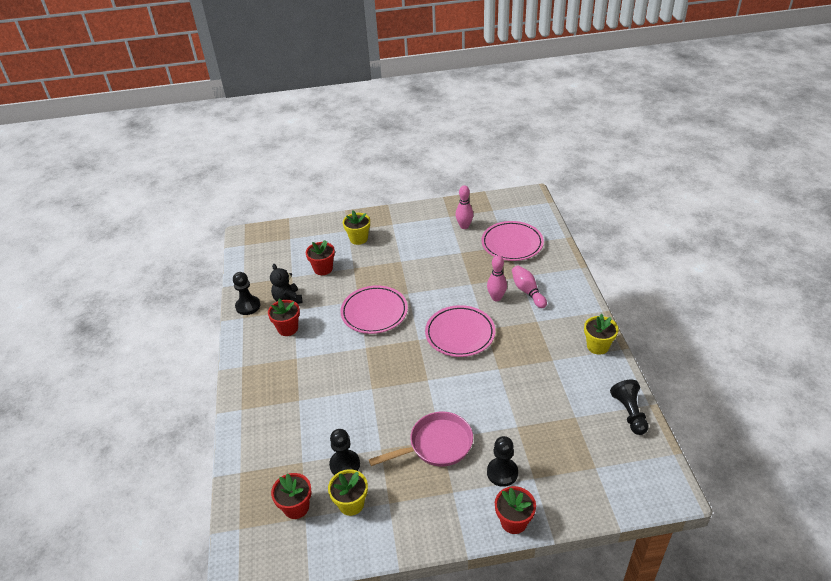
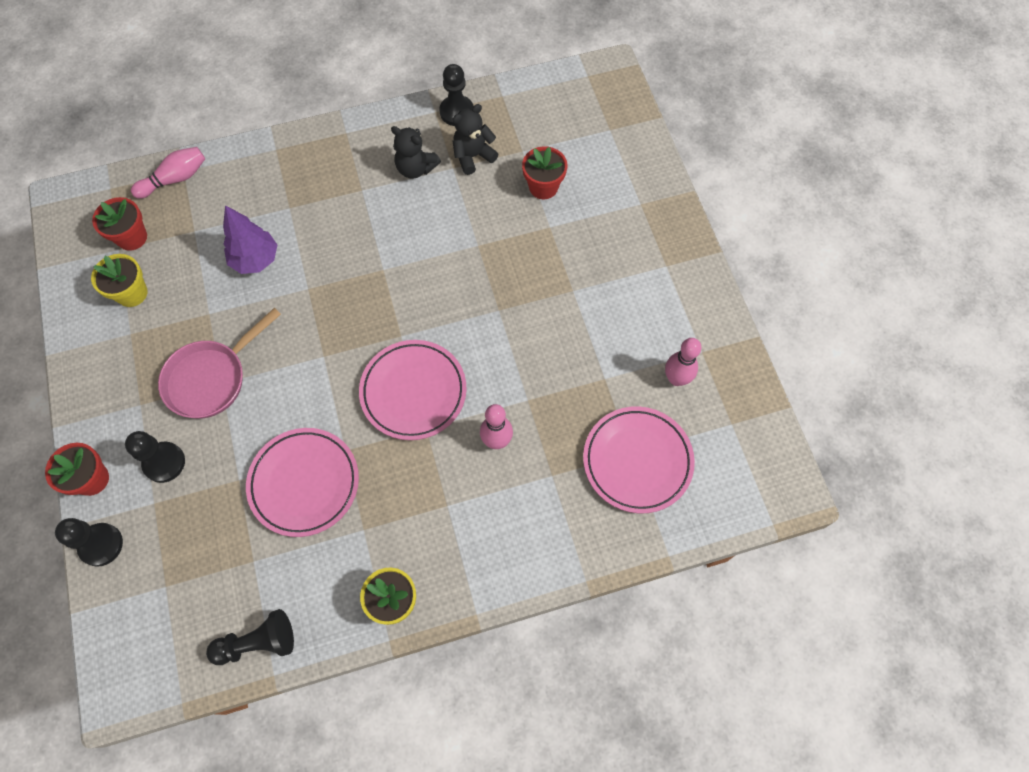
camera: 80 degrees right, 25 degrees up
(288, 328) = (415, 168): red flower pot -> black teddy bear
(340, 420) = (255, 260): none -> purple tree
(345, 464) = (187, 277): black pawn -> black pawn (101, 545)
(358, 238) = (621, 222): yellow flower pot -> none
(374, 312) = (453, 270): pink plate -> pink plate (304, 483)
(436, 445) = (211, 378): pink pan -> pink pan turned 75 degrees clockwise
(527, 291) = (515, 490): pink bowling pin -> pink bowling pin (175, 179)

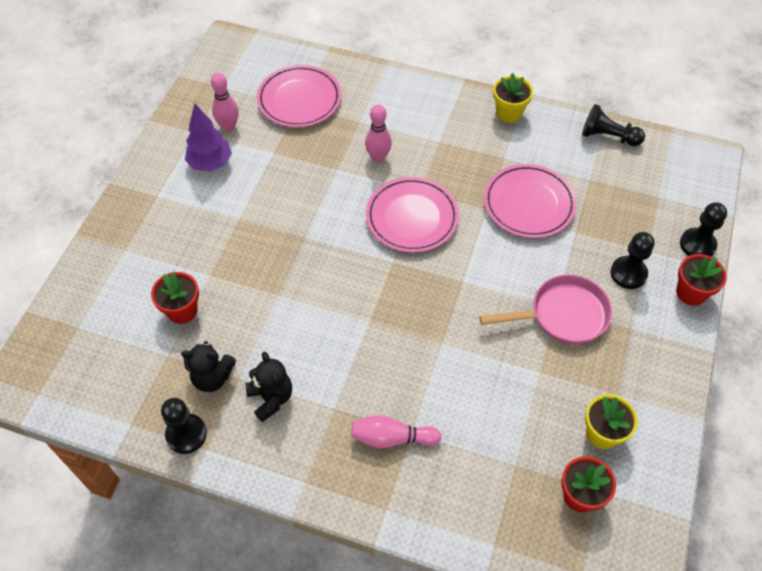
camera: 145 degrees left, 10 degrees down
(175, 179) = (507, 539): pink bowling pin -> pink bowling pin (392, 438)
(255, 260) = (472, 397): purple tree -> purple tree (210, 163)

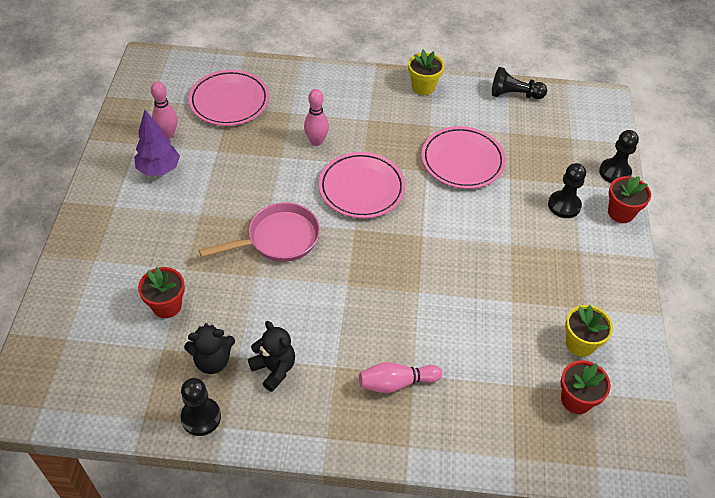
camera: 15 degrees left, 5 degrees down
(562, 315) = (518, 250): pink pan -> pink pan (278, 239)

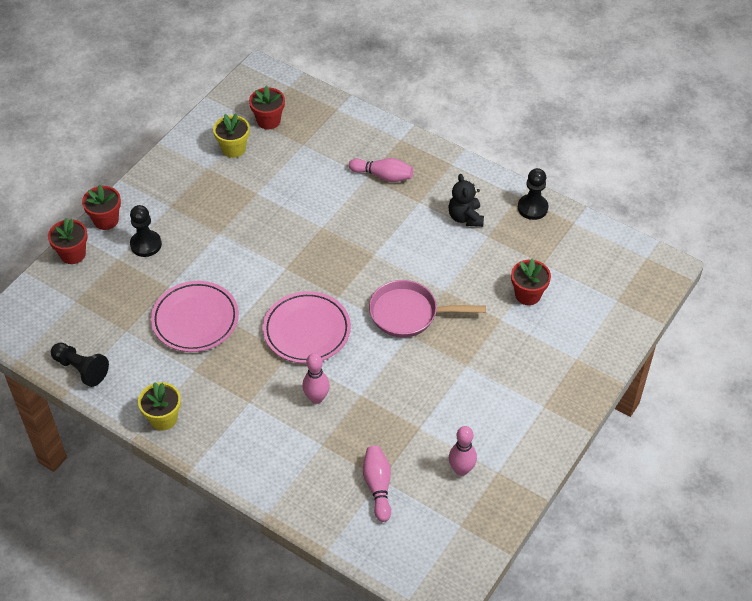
camera: 150 degrees left, 0 degrees up
(159, 169) = (486, 429): purple tree -> none
(212, 361) = (508, 240): black teddy bear -> none
(229, 101) = (378, 486): pink plate -> pink bowling pin
(614, 172) = (73, 254): black pawn -> red flower pot

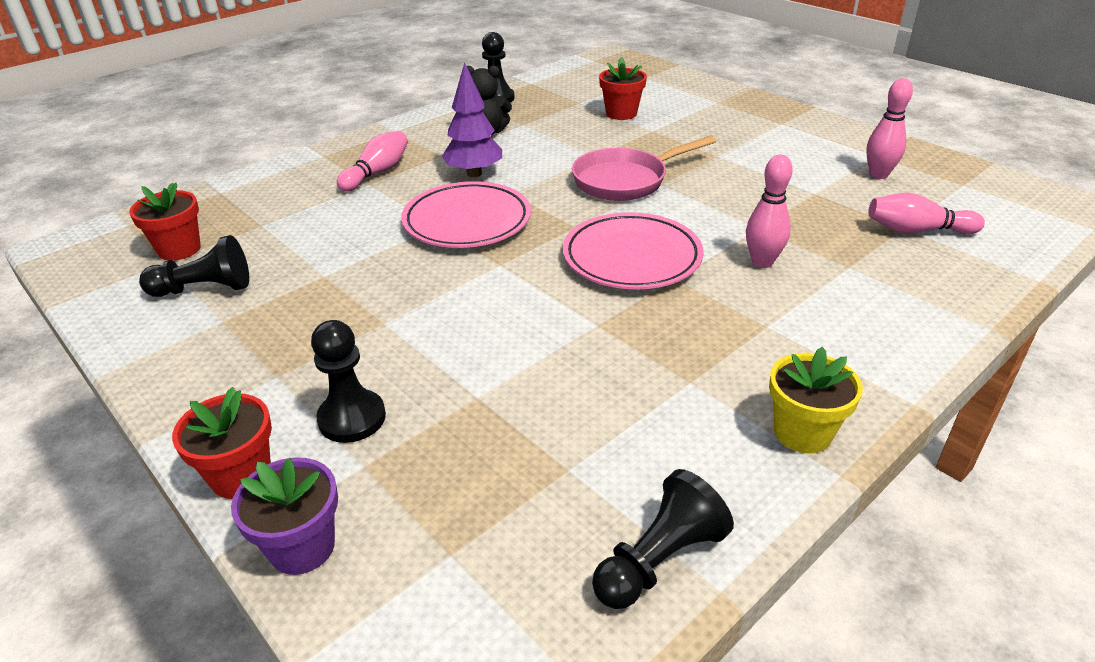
camera: 75 degrees left, 15 degrees down
(73, 254) = (302, 547): red flower pot -> purple flower pot
(195, 320) = (572, 369): pink plate -> pink plate (467, 221)
(233, 149) = (205, 289): yellow flower pot -> black pawn
(396, 227) = (474, 173): none -> purple tree
(409, 314) = (626, 180): pink pan -> pink pan turned 45 degrees clockwise

